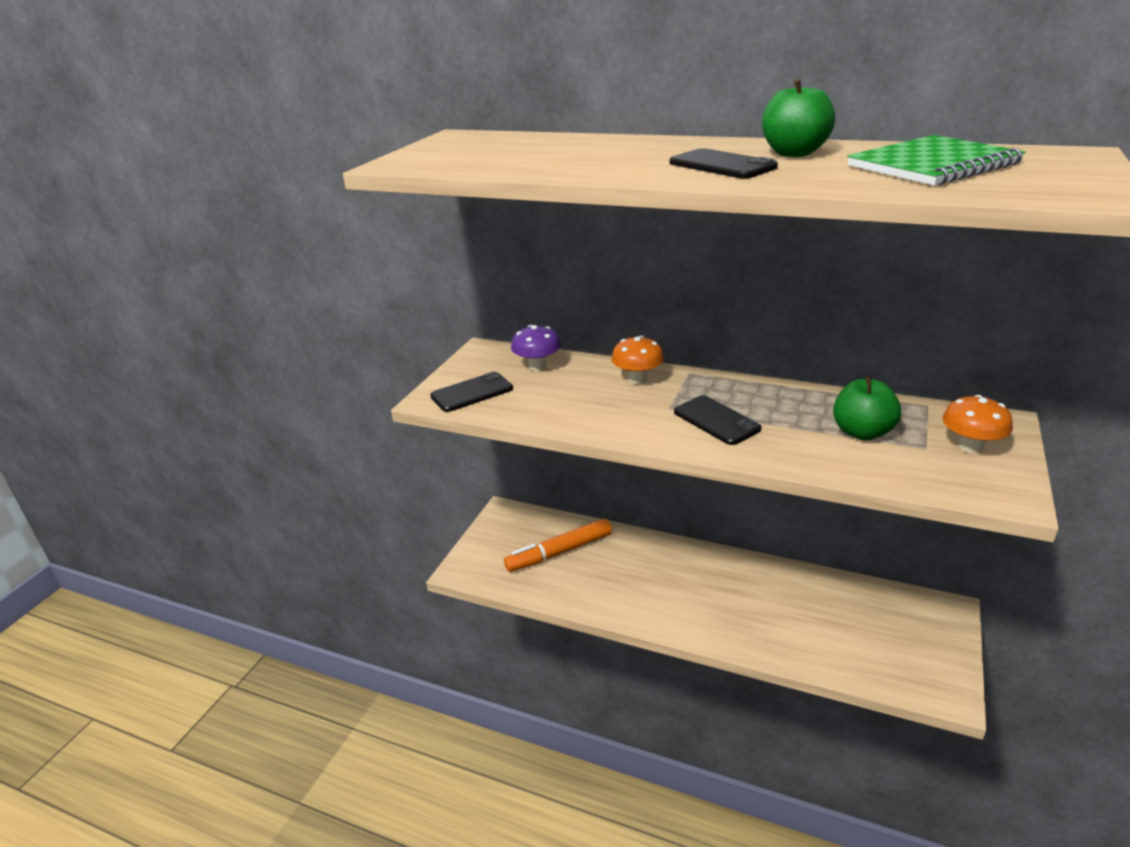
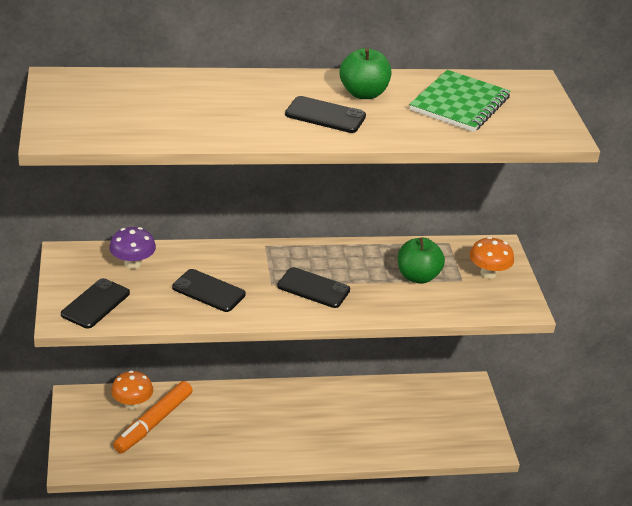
camera: 35 degrees left, 5 degrees up
(594, 402) = (208, 291): none -> black phone
(637, 379) = (228, 260): orange mushroom -> orange mushroom (132, 403)

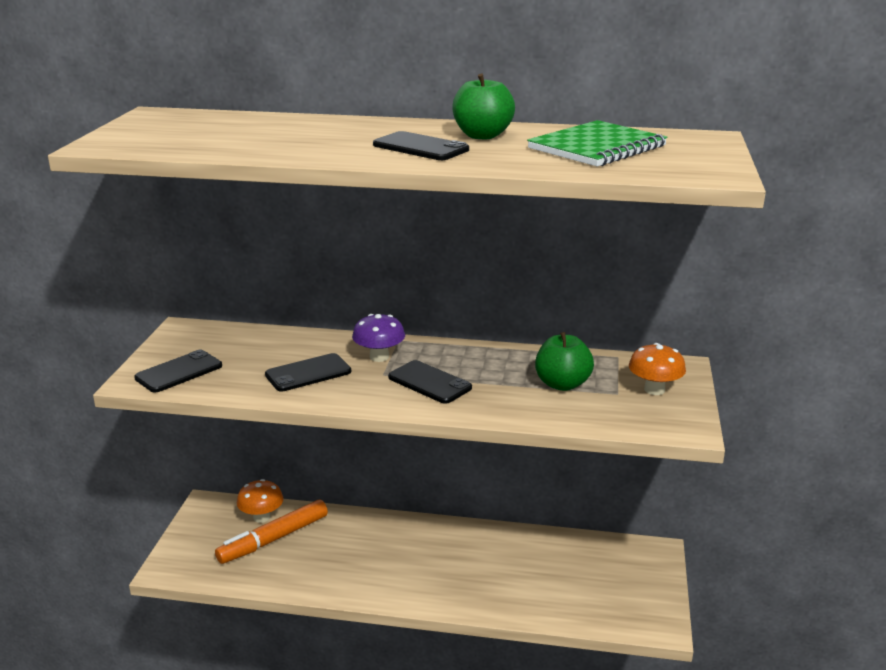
camera: 20 degrees right, 10 degrees down
(132, 263) = (244, 342): purple mushroom -> purple mushroom (379, 357)
(208, 291) = (308, 373): black phone -> black phone turned 75 degrees counterclockwise

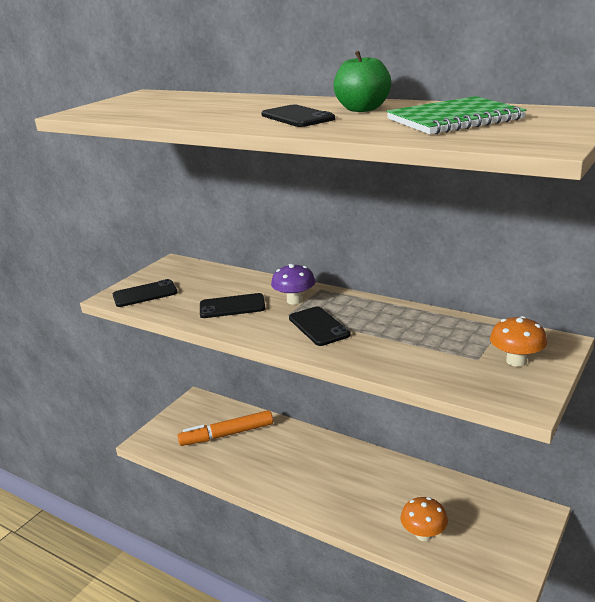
camera: 25 degrees right, 0 degrees up
(261, 517) = (227, 416): orange mushroom -> orange mushroom (423, 534)
(562, 384) = (431, 343): green apple -> none

